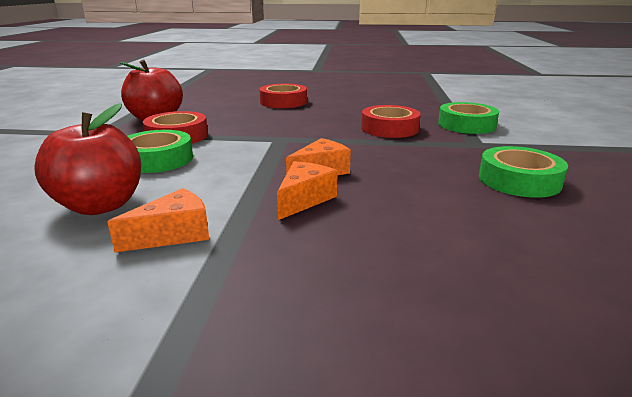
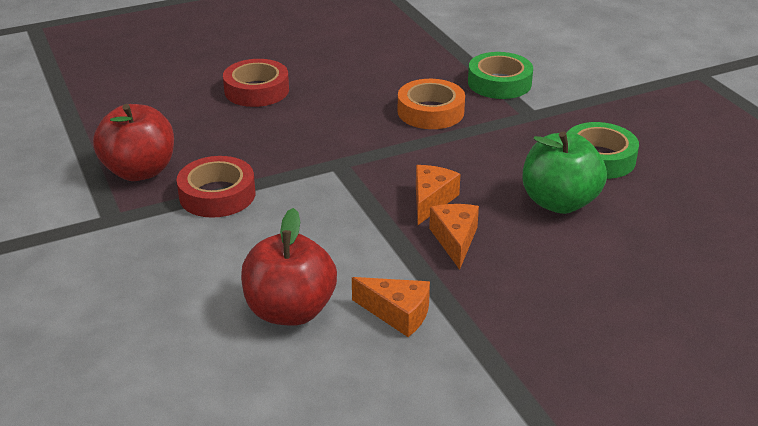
camera: 30 degrees left, 10 degrees up
(157, 159) = (251, 237): green tape -> none
(173, 234) = (397, 313): orange cheese -> orange cheese turned 90 degrees clockwise
(389, 128) = (430, 112): red tape -> orange tape
(442, 199) = (559, 202): none -> green apple

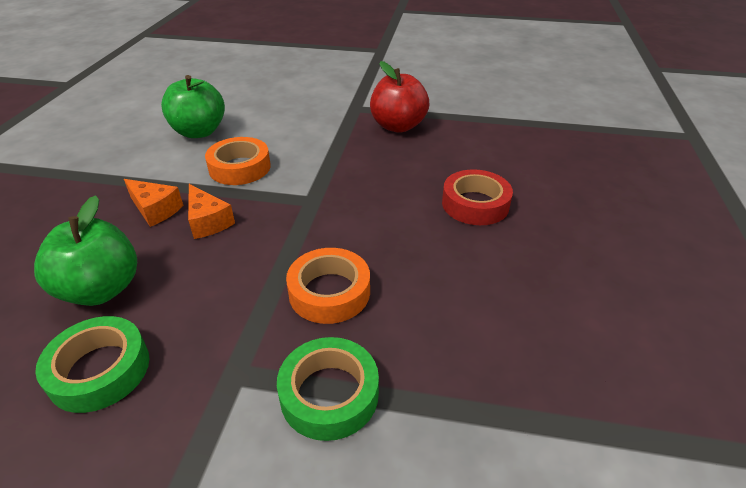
camera: 125 degrees right, 5 degrees up
(217, 195) = (336, 143): red tape -> none
(290, 311) = (199, 132): red apple -> green apple
(332, 231) = (240, 167): none -> orange tape
(397, 313) = (140, 160): orange cheese -> none

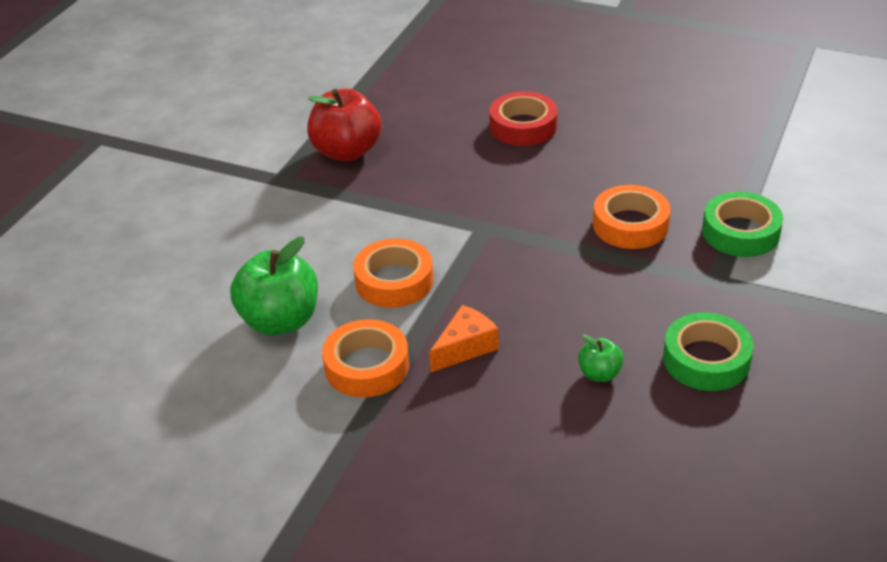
camera: 75 degrees left, 0 degrees up
(101, 289) = (599, 374): green apple -> green apple, size x0.49
(145, 170) = (367, 366): none -> orange tape
(208, 221) = (501, 303): orange cheese -> none

